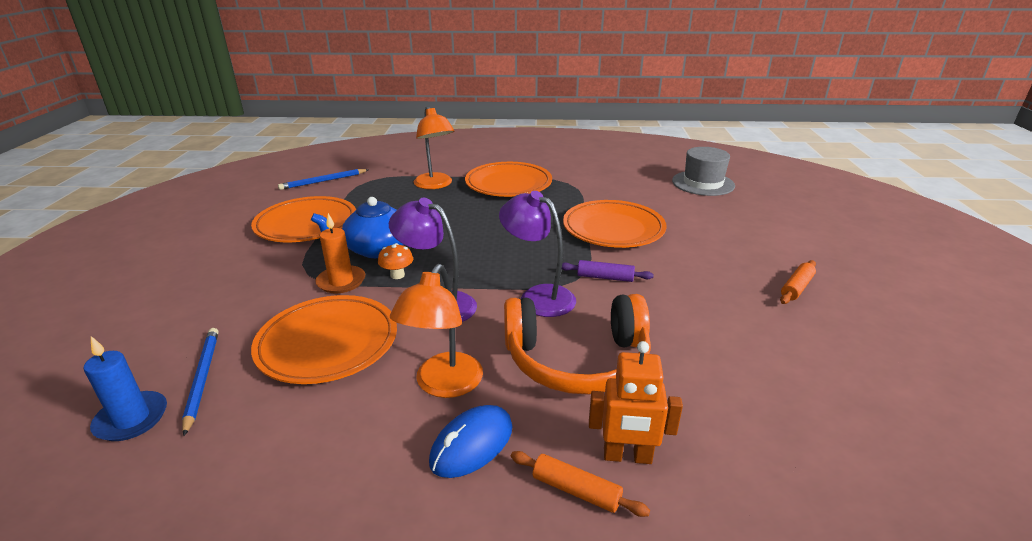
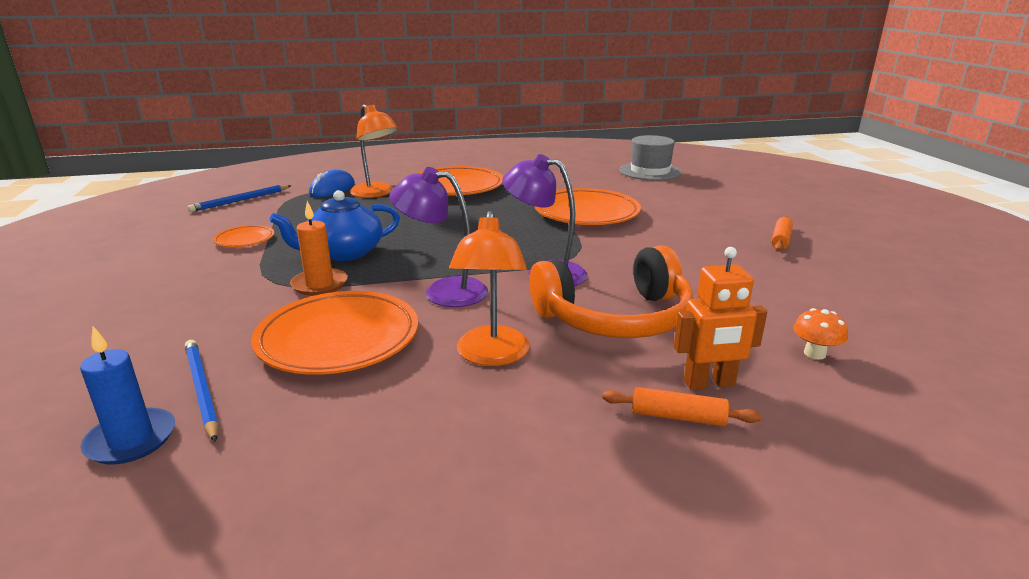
camera: 15 degrees left, 5 degrees down
(306, 224) = (244, 240): orange plate -> orange plate, size x0.49
(397, 275) = (382, 272): orange mushroom -> orange mushroom (814, 353)
(472, 444) = (552, 398): blue mouse -> blue mouse (332, 189)
(605, 277) = (602, 251): purple rolling pin -> none

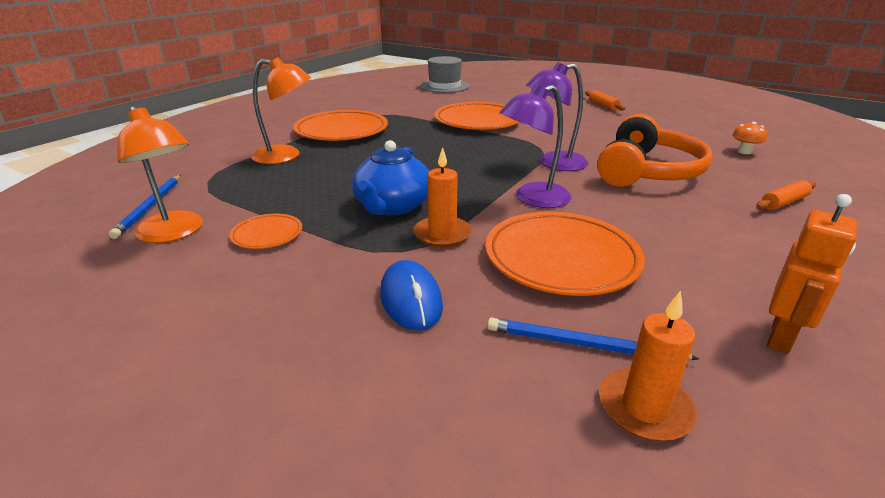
camera: 45 degrees left, 5 degrees up
(131, 440) = (644, 408): blue candle -> orange candle
(332, 189) = (230, 166): blue mouse -> blue mouse (411, 300)
(491, 356) = (656, 219): orange lamp -> orange lamp (174, 233)
(709, 383) = (753, 182): orange robot -> orange robot (781, 337)

